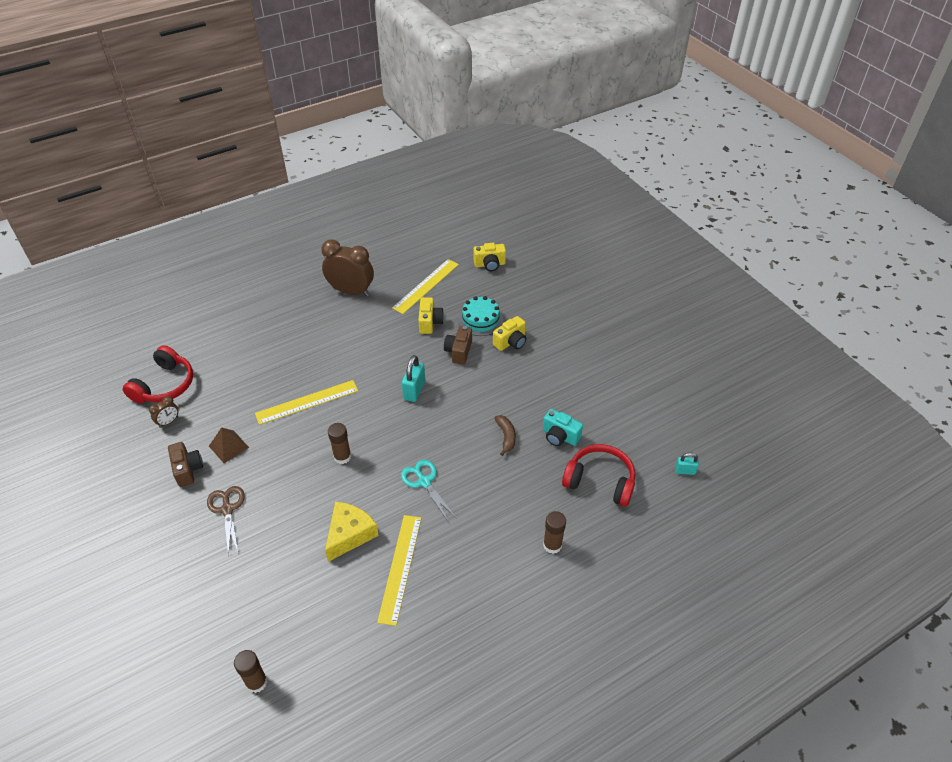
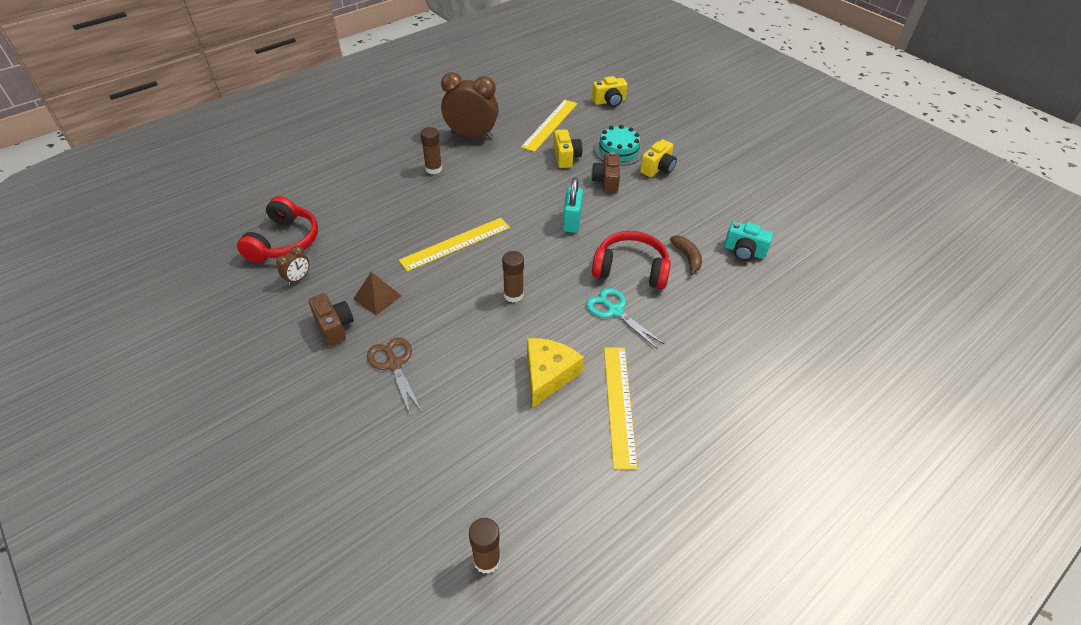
camera: 10 degrees left, 0 degrees up
(552, 545) = (780, 360): brown glue stick -> brown glue stick (433, 169)
(600, 481) = (804, 290): red headphones -> red headphones (631, 269)
(685, 471) = (886, 272): turquoise padlock -> none

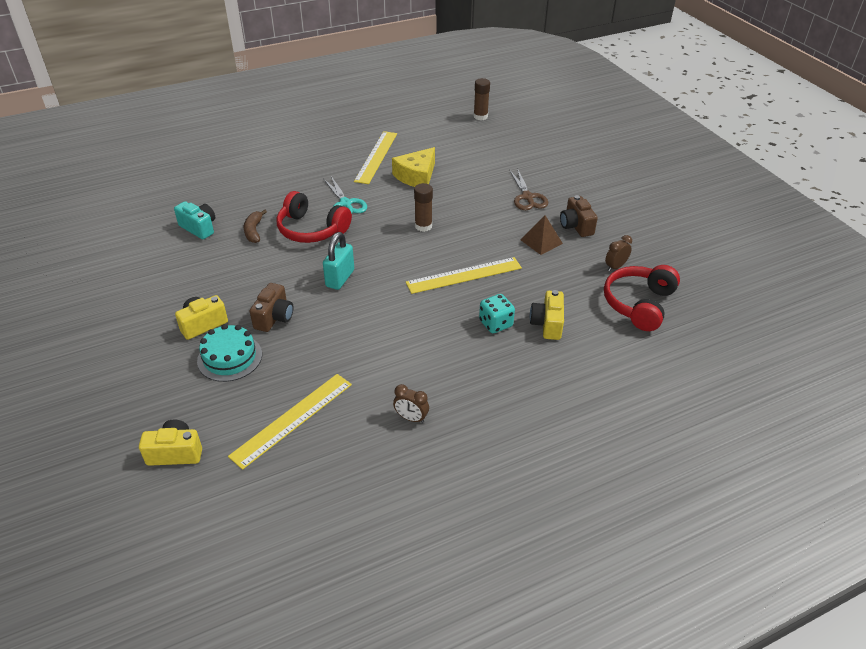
camera: 165 degrees left, 5 degrees down
(419, 204) = (495, 324): none -> turquoise dice
(433, 169) = (473, 369): brown glue stick -> none
(471, 135) = (411, 418): brown clock -> brown clock, size x0.45
(566, 157) = (301, 359): yellow camera -> yellow camera (547, 324)

